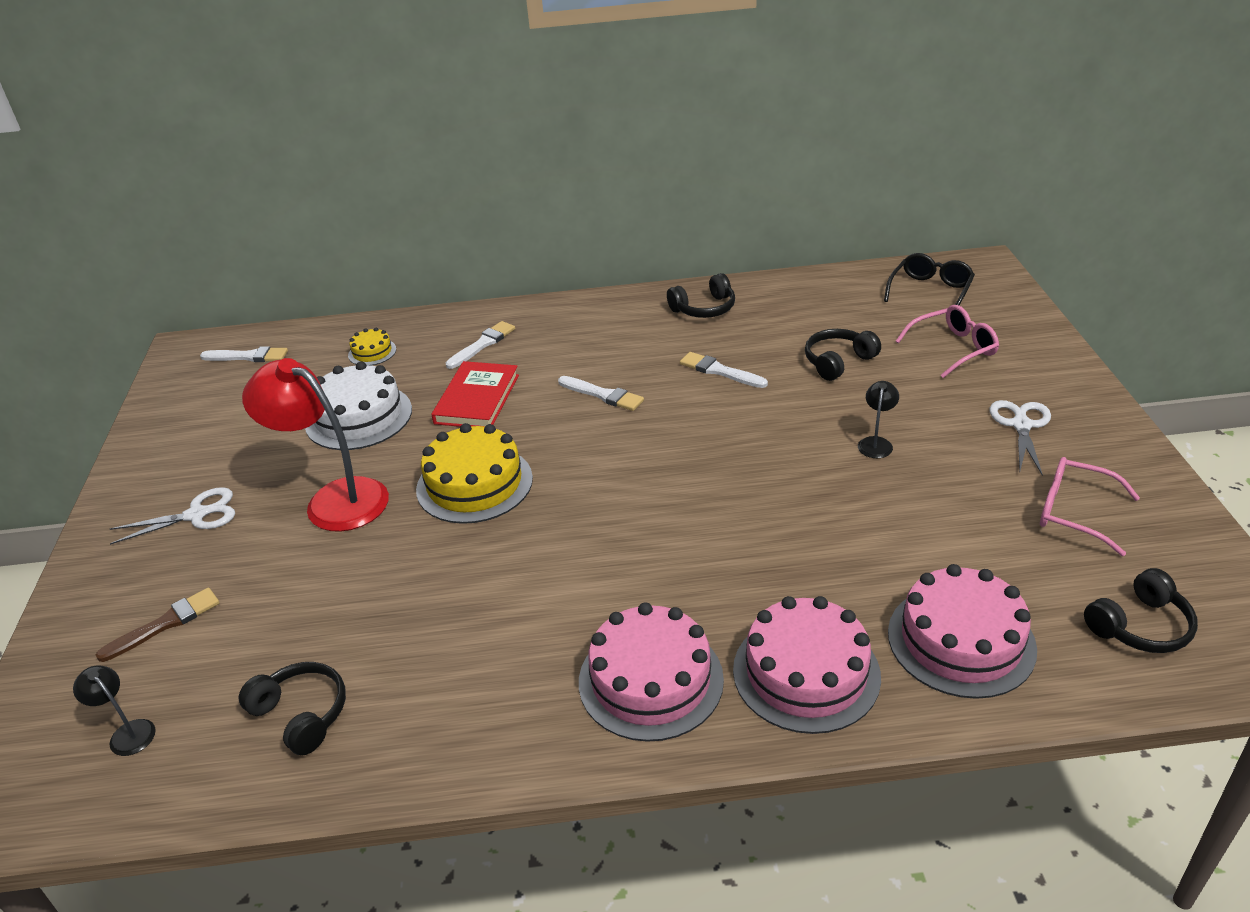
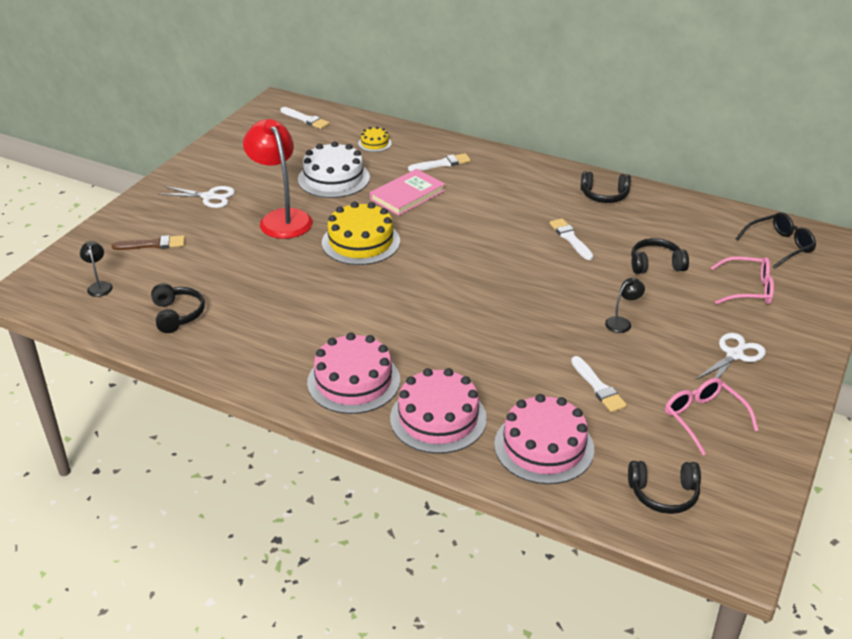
camera: 30 degrees right, 0 degrees up
(477, 399) = (407, 195): red book -> pink book
(603, 395) = (483, 223): white brush -> white brush (598, 387)

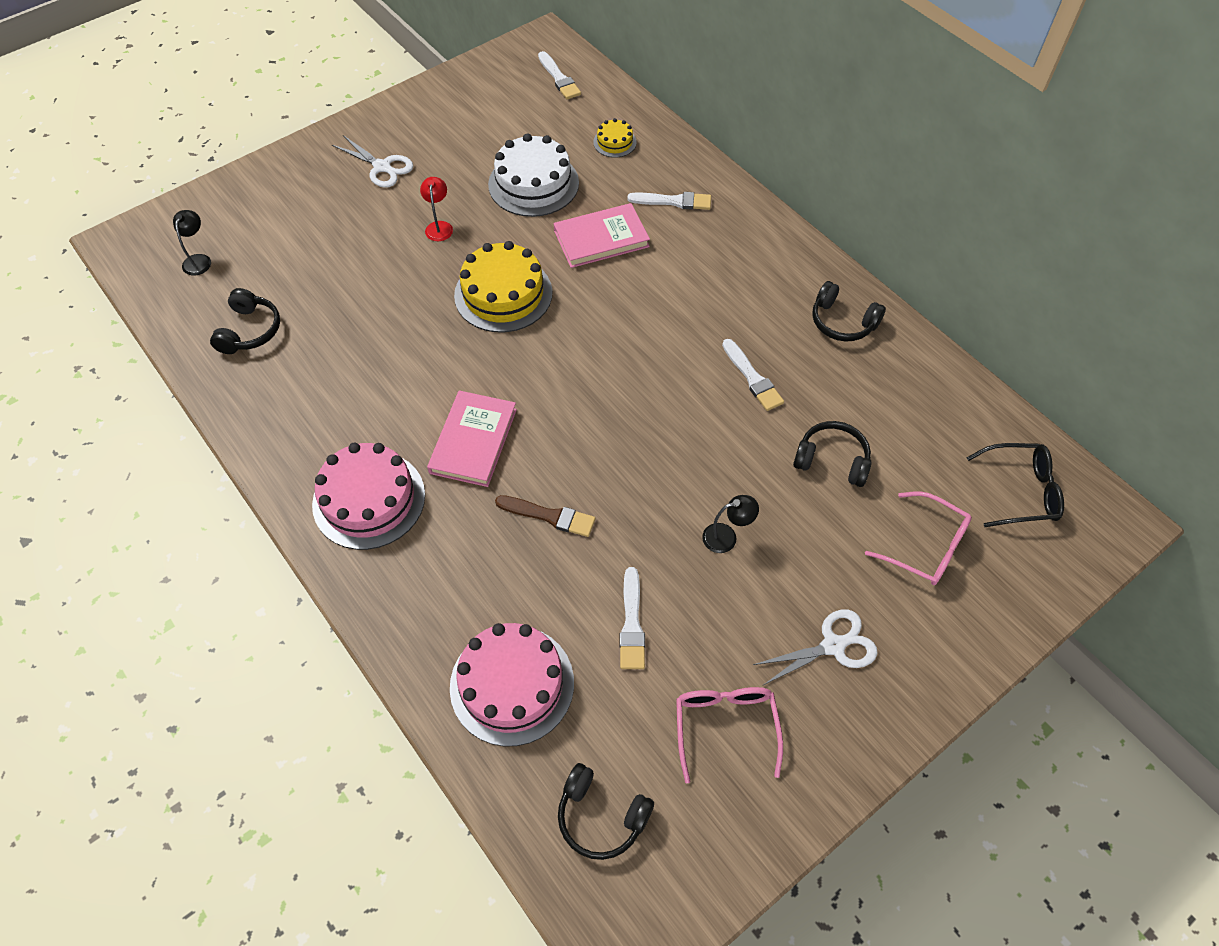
camera: 25 degrees right, 20 degrees up
(152, 244) = (284, 218): brown brush -> brown brush (549, 516)
(281, 218) = (439, 226): red lamp -> red lamp, size x0.43
(405, 326) = (473, 441): none -> pink book
(438, 418) = (424, 591): pink cake -> none
(570, 238) = (752, 378): white brush -> white brush turned 150 degrees clockwise

